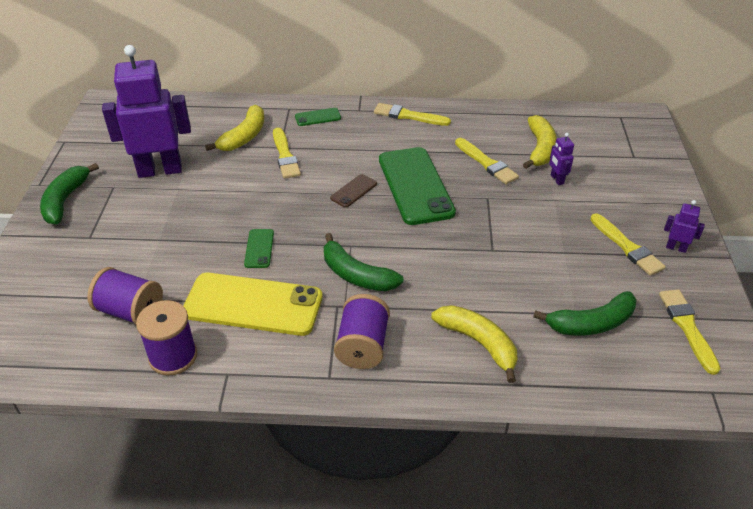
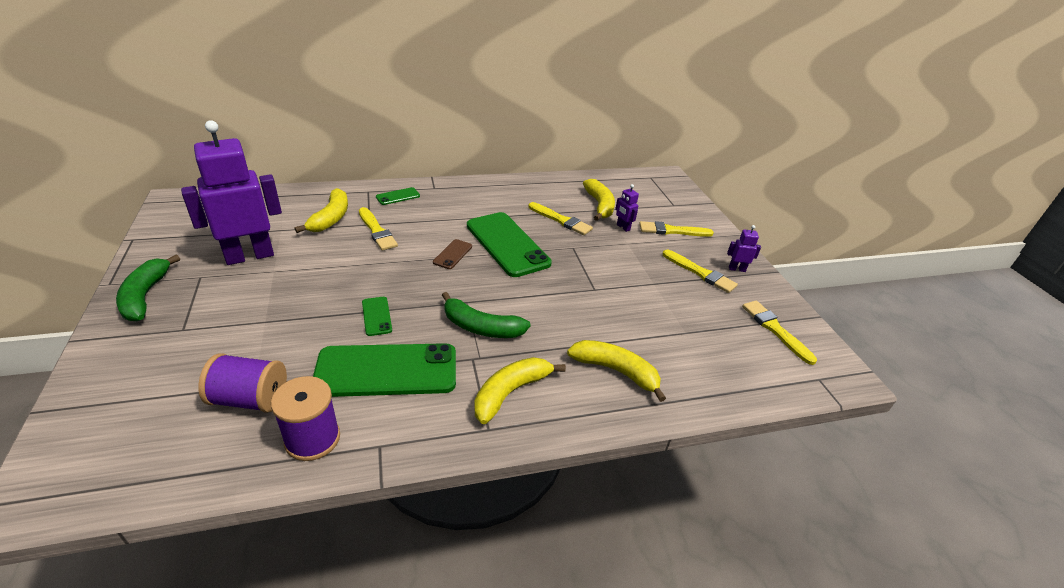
camera: 20 degrees left, 5 degrees down
(253, 304) = (386, 370): yellow phone -> green phone
(362, 346) = (510, 392): purple spool -> yellow banana
(408, 116) = (480, 189): yellow brush -> yellow brush (672, 231)
(591, 323) = (701, 338): green banana -> none

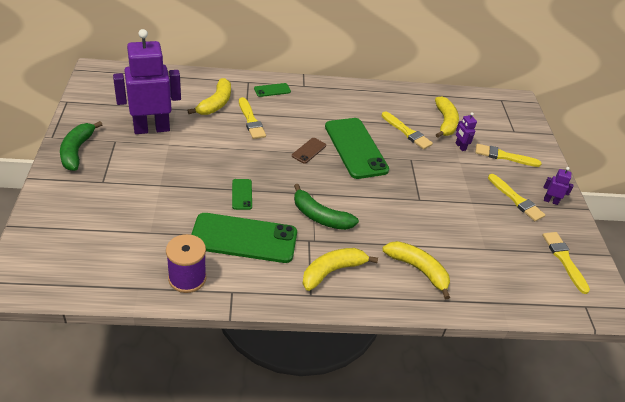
camera: 10 degrees right, 5 degrees up
(250, 399) = (147, 242): purple spool -> none

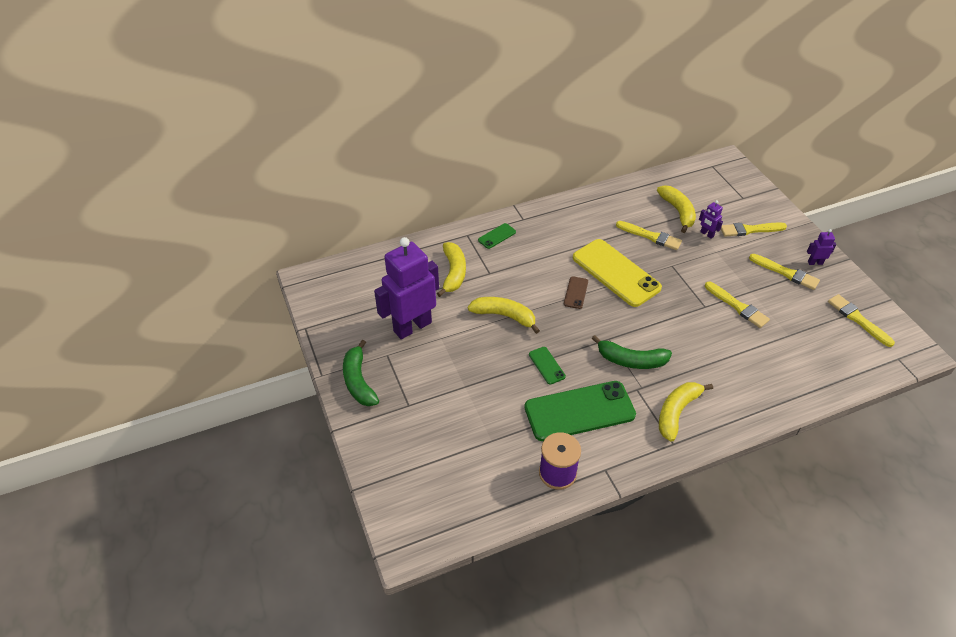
camera: 15 degrees left, 5 degrees up
(251, 120) = (500, 280): yellow brush -> yellow brush (737, 306)
(355, 148) = (616, 273): green phone -> yellow phone
(418, 270) = (746, 380): yellow banana -> yellow banana (504, 316)

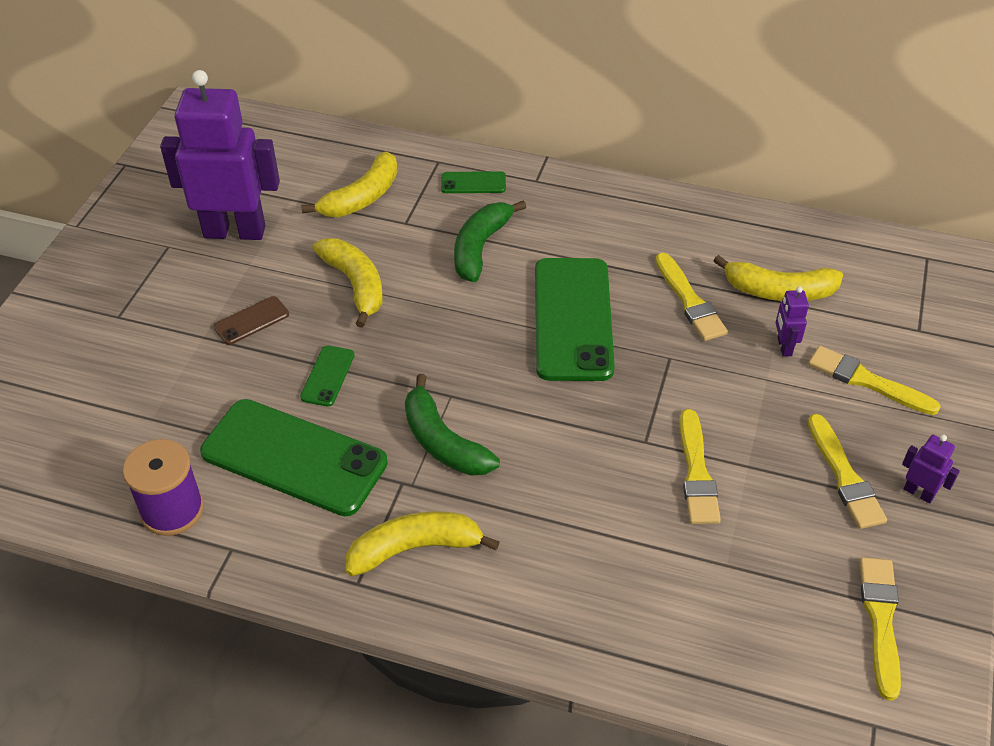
camera: 40 degrees right, 0 degrees up
(358, 381) = (103, 256): green banana -> green banana (480, 247)
(576, 292) = (483, 311): brown phone -> brown phone (251, 321)
(616, 273) = (572, 319): yellow phone -> green phone
(678, 212) = (779, 291): yellow banana -> yellow banana turned 75 degrees clockwise

